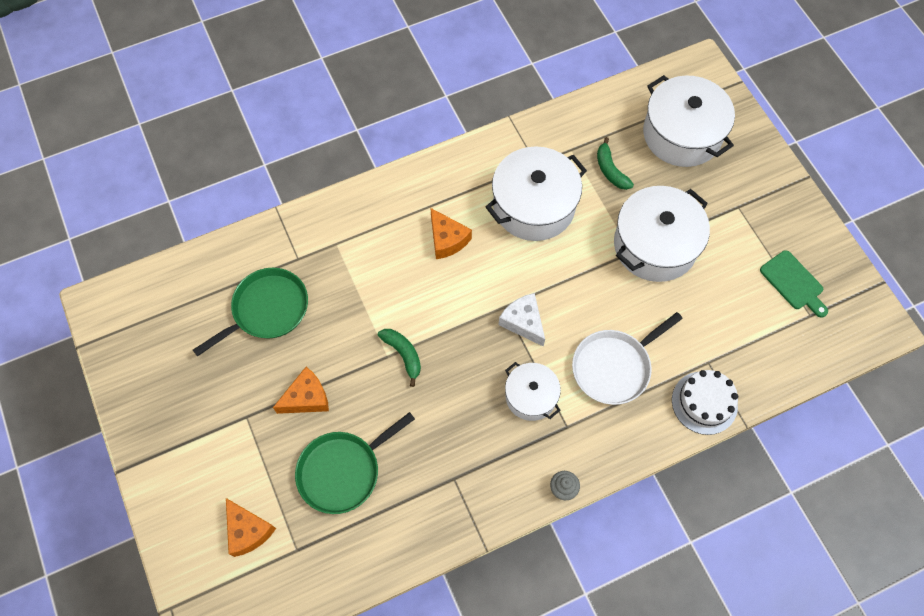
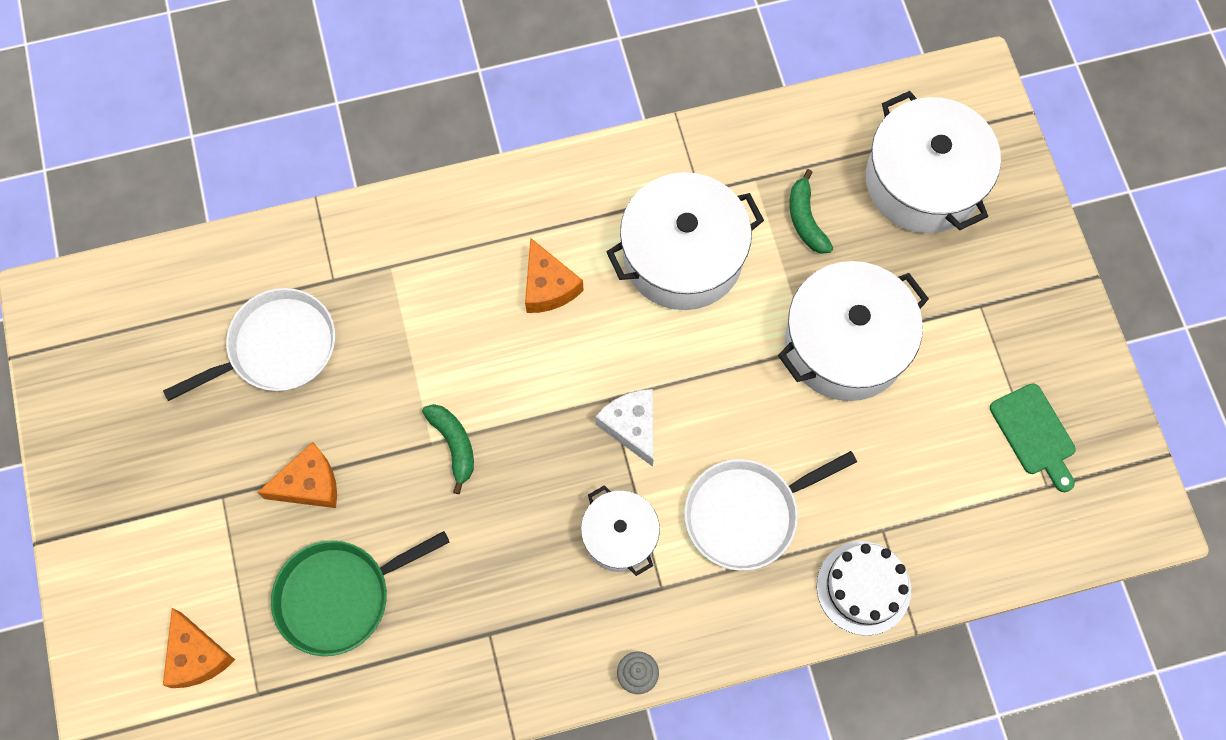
camera: 10 degrees right, 5 degrees up
(267, 309) = (277, 347): green pan -> white pan

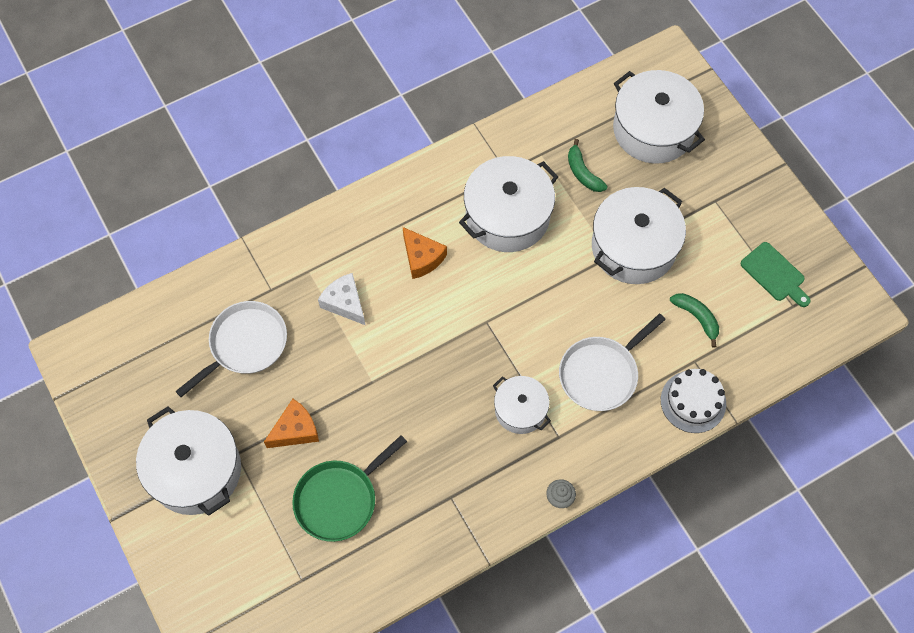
camera: 15 degrees left, 5 degrees down
(162, 505) = (195, 470): none -> white pot
(197, 656) = (251, 566): orange cheese -> none
(454, 445) = (388, 378): green banana -> green banana (697, 318)
(632, 426) = (507, 336): white cheese -> white cheese (345, 303)

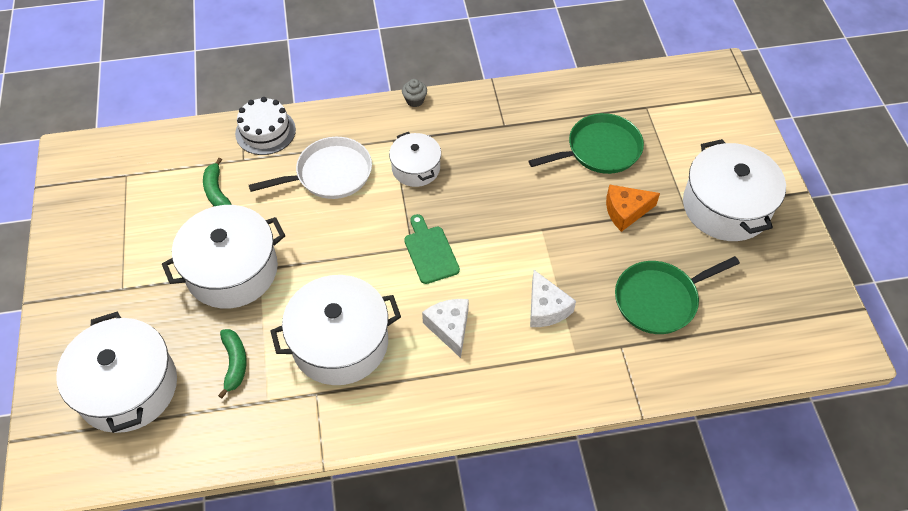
camera: 160 degrees left, 10 degrees down
(245, 344) = (659, 300): white pan -> green pan
(422, 258) = (450, 328): orange cheese -> white cheese
(775, 274) = (120, 205): green cutting board -> green cutting board (430, 252)

